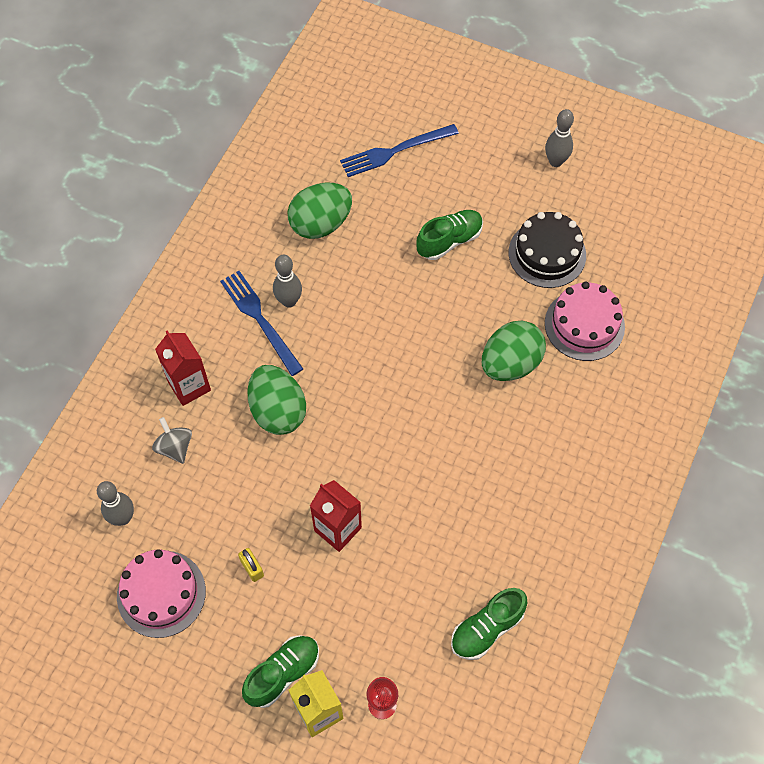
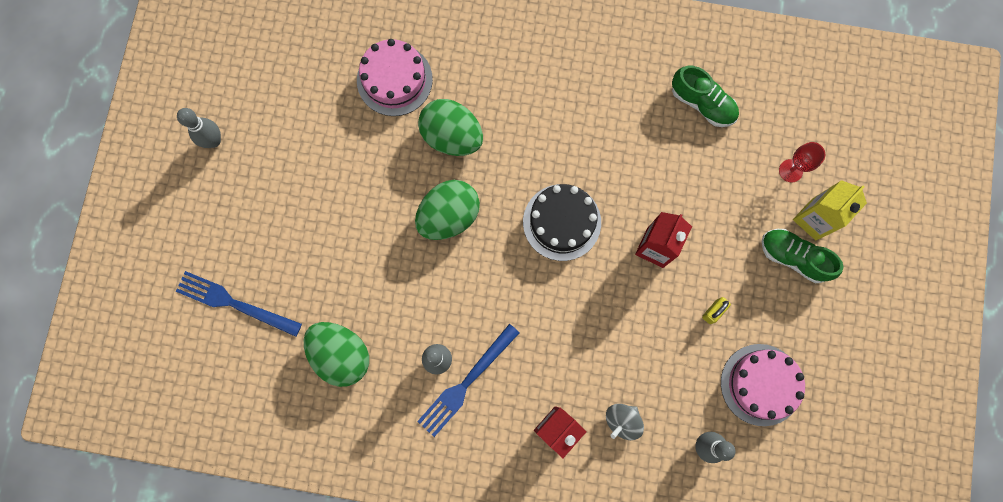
camera: 105 degrees left, 15 degrees up
(278, 411) = (558, 335): green egg -> green egg (449, 216)
(395, 151) = (234, 303): blue fork -> blue fork turned 150 degrees clockwise
(449, 241) = (331, 222): green shoe -> none
(547, 254) = (325, 128): black cake -> black cake (562, 222)

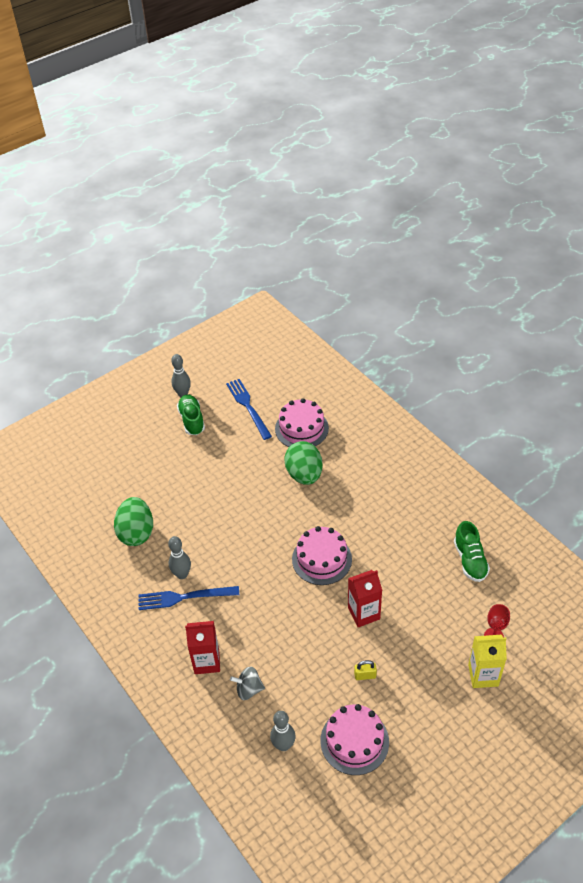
camera: 45 degrees right, 30 degrees down
(234, 303) = (113, 470): blue fork -> blue fork (248, 407)
(449, 216) = (262, 510): green egg -> none
(562, 222) = (321, 559): black cake -> pink cake
(793, 257) = (448, 686): green shoe -> green shoe (192, 420)

